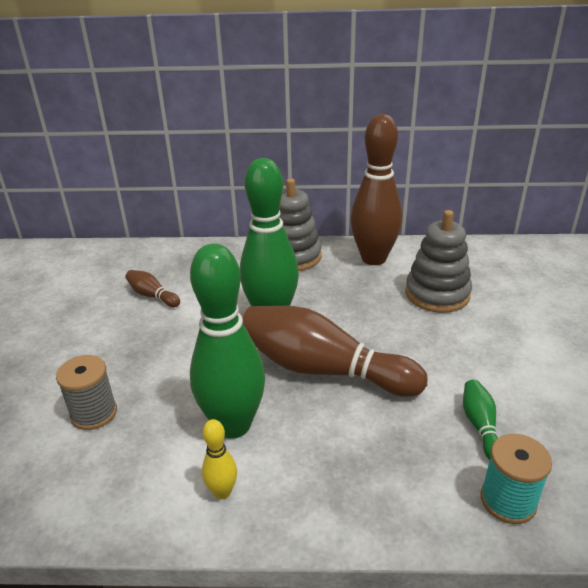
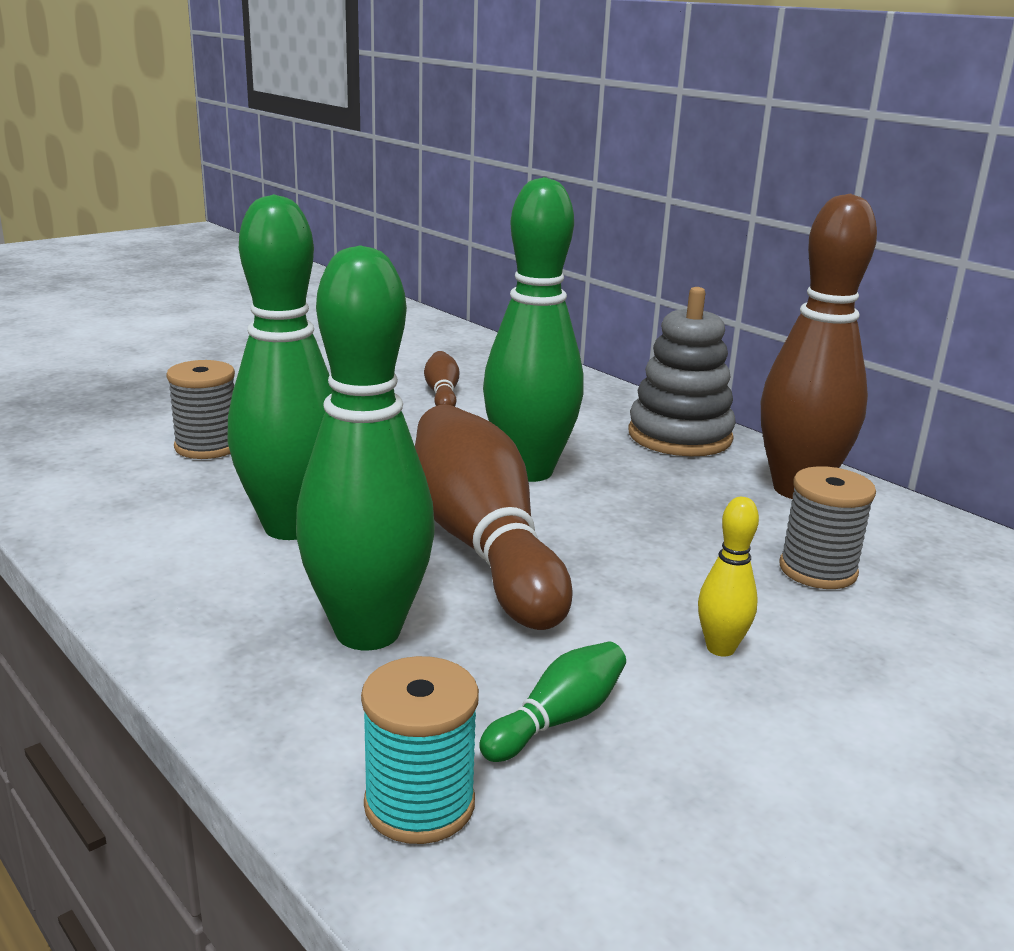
camera: 45 degrees right, 10 degrees down
(222, 492) = (173, 564): yellow bowling pin -> yellow bowling pin (720, 648)
(363, 449) = (368, 632): none -> green bowling pin
(437, 294) = (817, 570): grey stacking toy -> grey spool

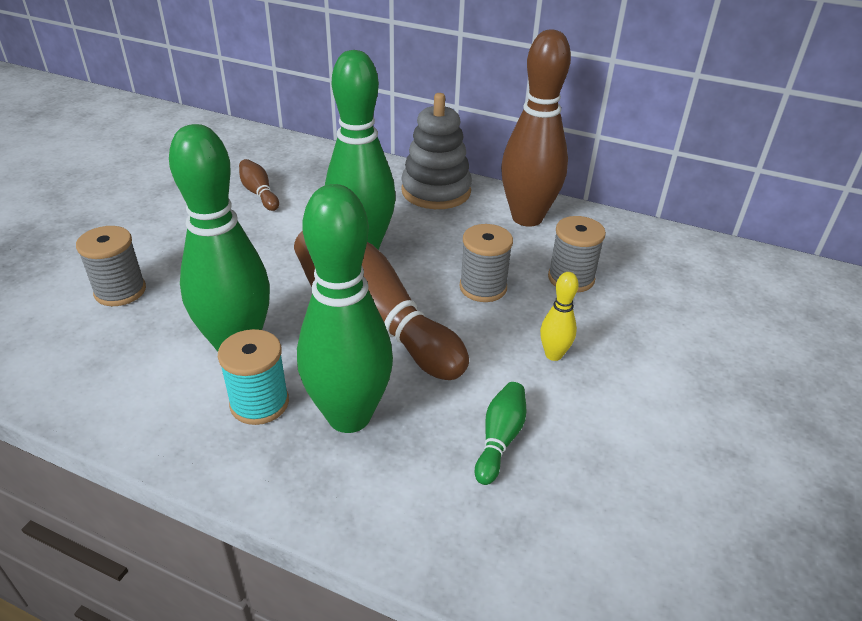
camera: 25 degrees left, 15 degrees up
(419, 804) = (464, 530): turquoise spool -> turquoise spool (259, 403)
(668, 548) = (483, 287): none -> grey spool

